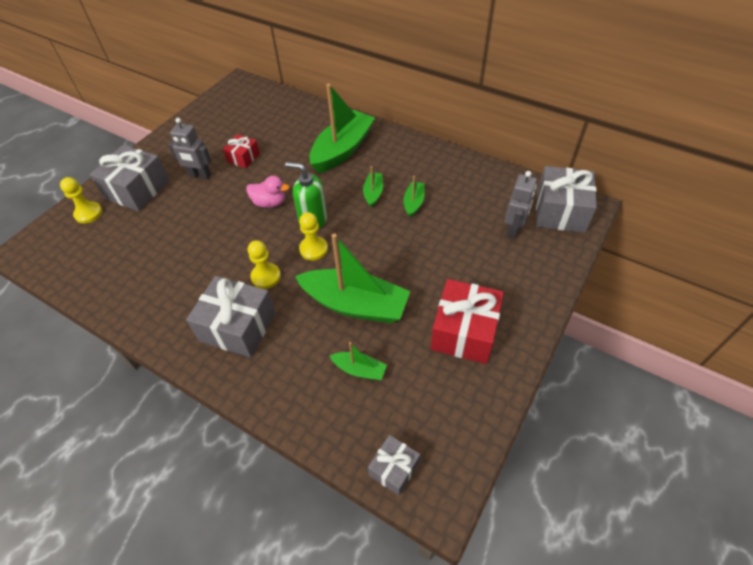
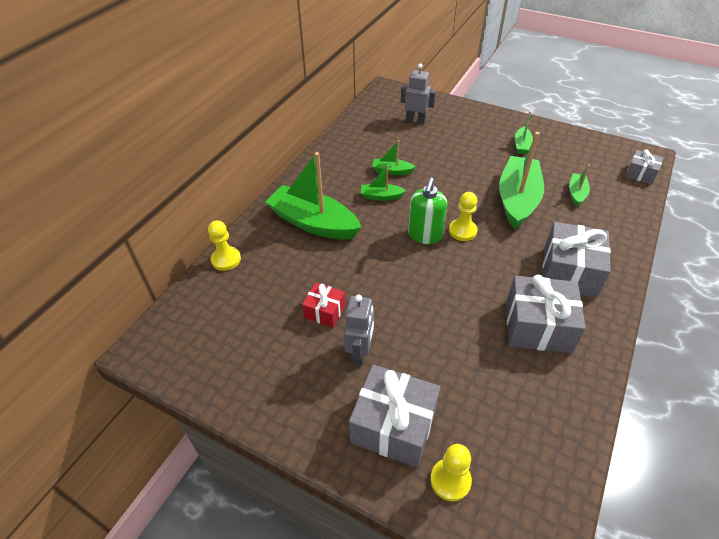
camera: 95 degrees left, 5 degrees down
(266, 277) = (506, 261): yellow pawn -> yellow pawn (226, 259)
(270, 203) = (403, 273): pink duck -> none
(464, 331) = (521, 145): red gift -> green boat
(560, 211) = (393, 100): grey gift -> grey gift (538, 326)

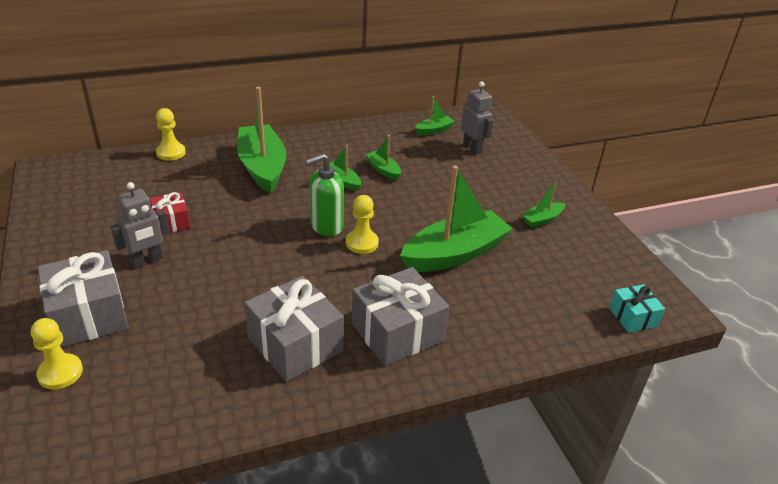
camera: 40 degrees right, 10 degrees down
(576, 193) = (524, 286): green boat -> green boat (434, 130)
(640, 174) = (632, 317): grey gift -> turquoise gift

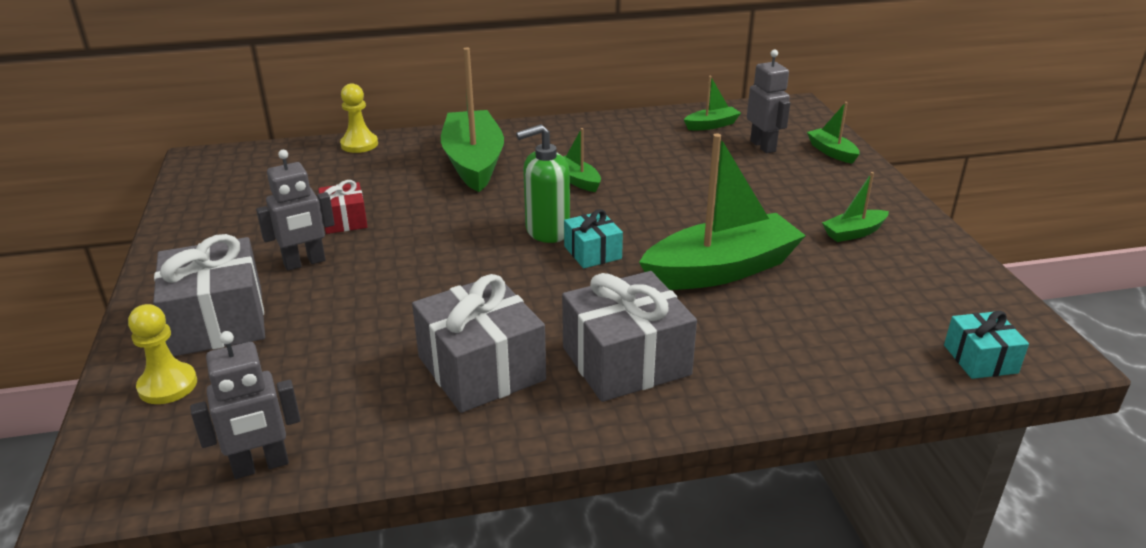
camera: 10 degrees right, 5 degrees down
(146, 435) = (261, 466): none -> grey robot
(362, 243) = (592, 252): yellow pawn -> turquoise gift
(383, 170) = (635, 169): green boat -> green boat (831, 152)

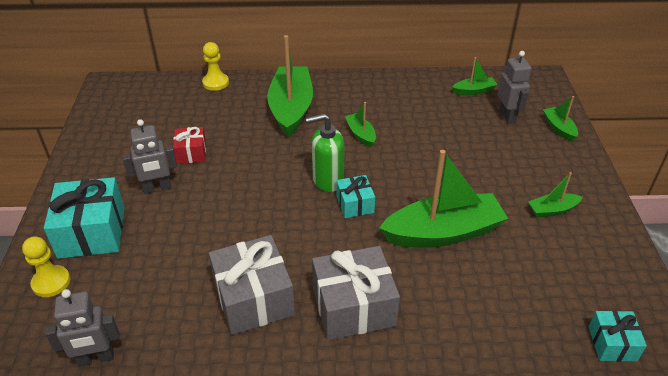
camera: 10 degrees right, 10 degrees up
(218, 321) = (92, 232): grey gift -> turquoise gift

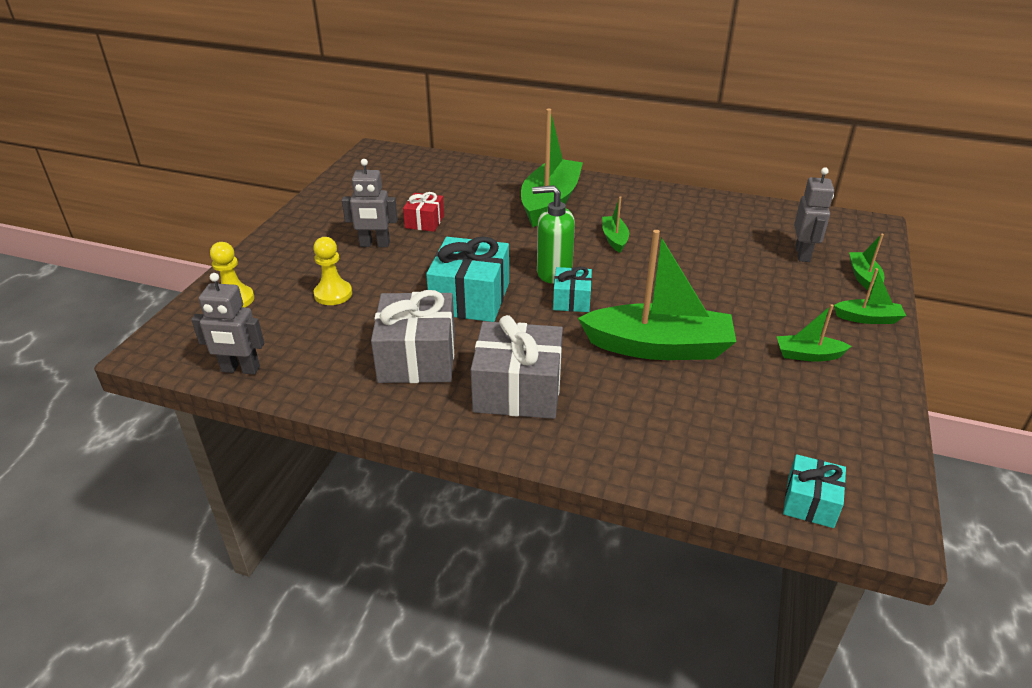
camera: 20 degrees right, 5 degrees down
(92, 232) = (293, 267): turquoise gift -> turquoise gift (470, 298)
(215, 83) = (483, 167): yellow pawn -> yellow pawn (333, 294)
(474, 91) = (774, 223): green boat -> green boat (867, 318)

